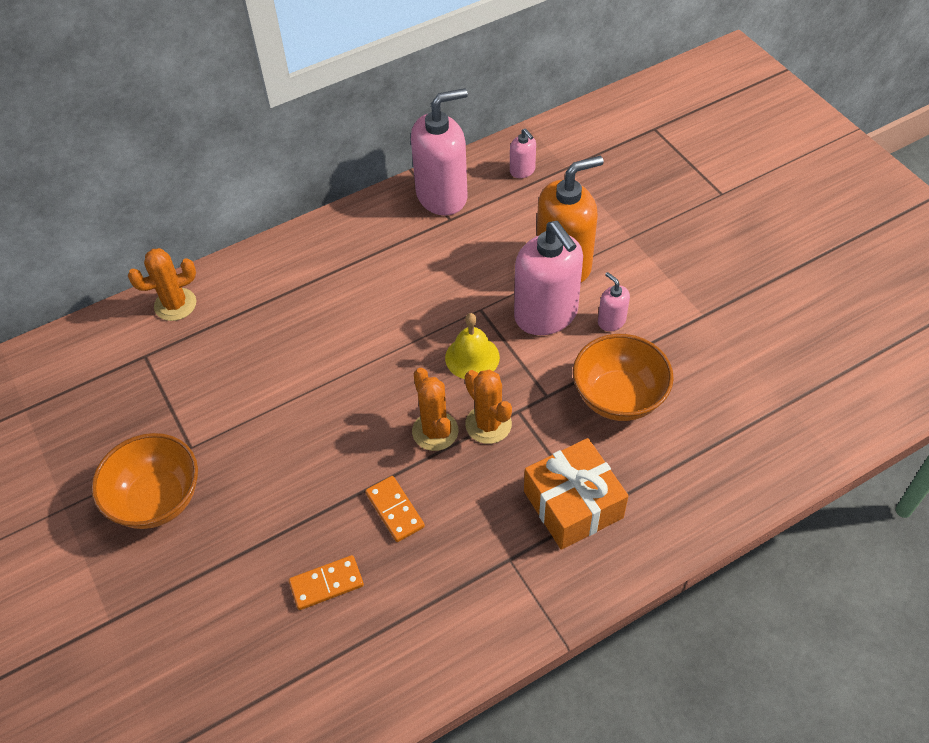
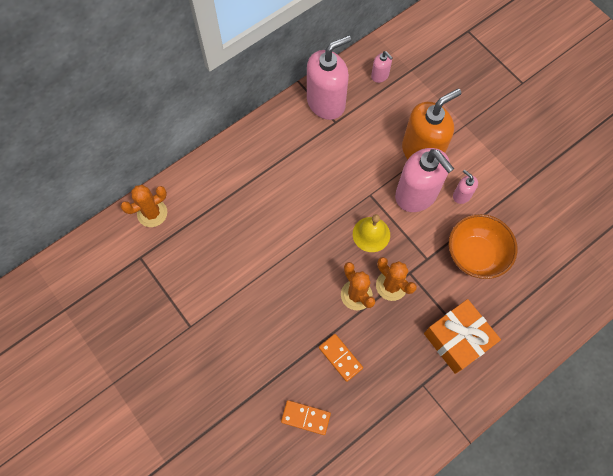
camera: 10 degrees left, 15 degrees up
(157, 499) = (176, 369): orange bowl -> none
(326, 584) = (305, 418): orange domino -> orange domino turned 45 degrees clockwise

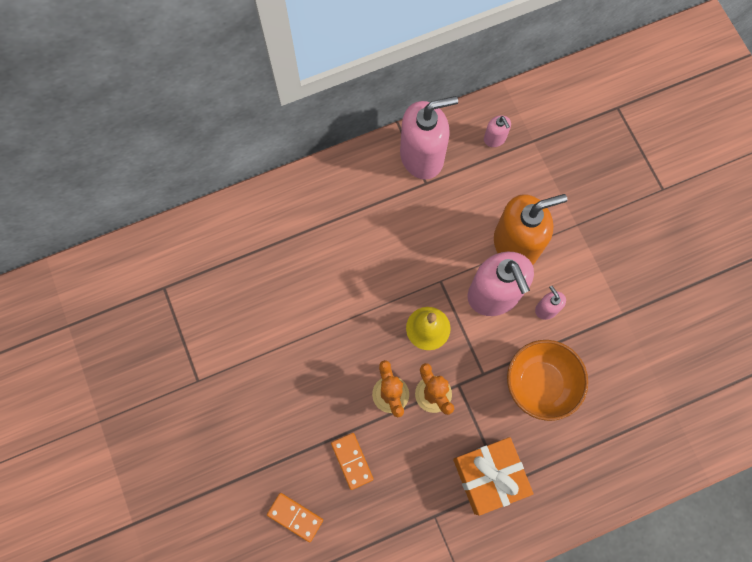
camera: 15 degrees right, 5 degrees up
(152, 213) = (190, 240): orange cactus -> none

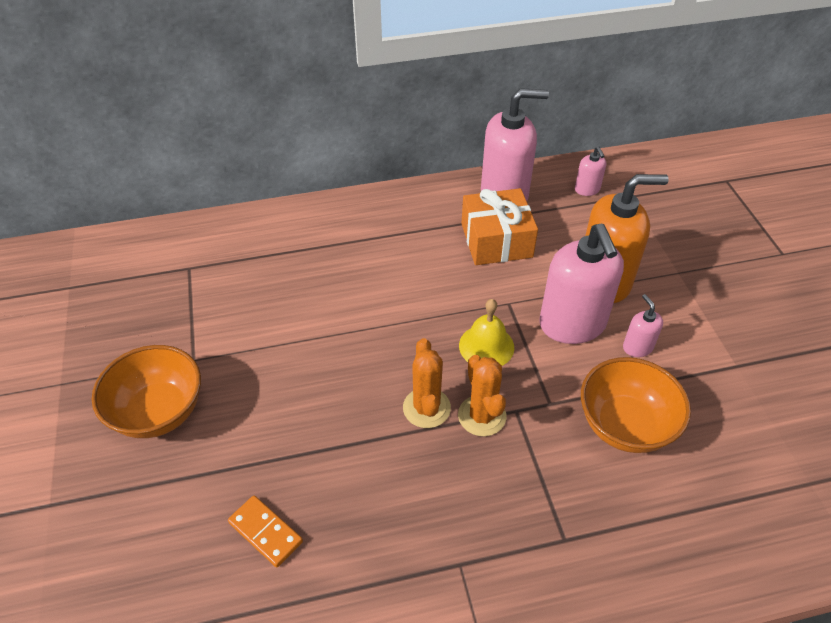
camera: 10 degrees right, 25 degrees down
(186, 433) = (159, 412): none -> orange bowl
(352, 461) = (360, 476): orange domino -> none
(489, 476) = (545, 525): orange gift -> orange gift (496, 240)

